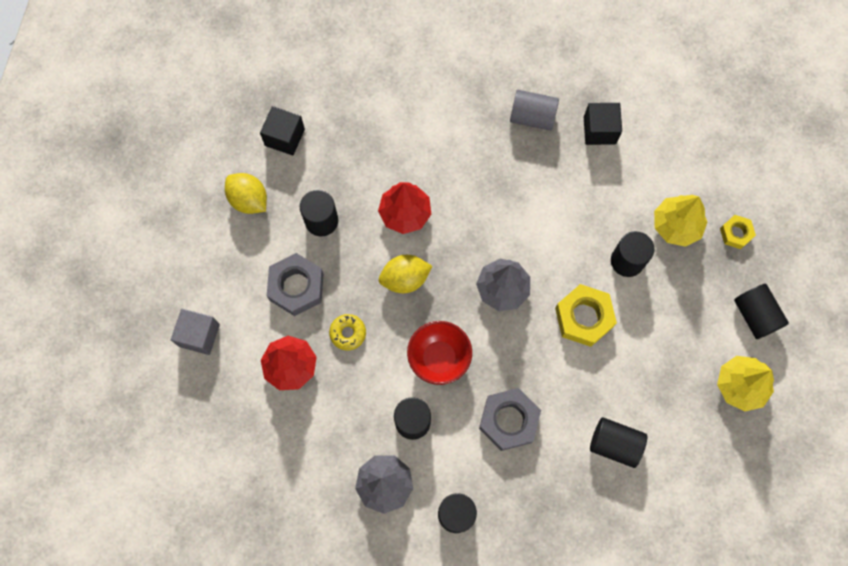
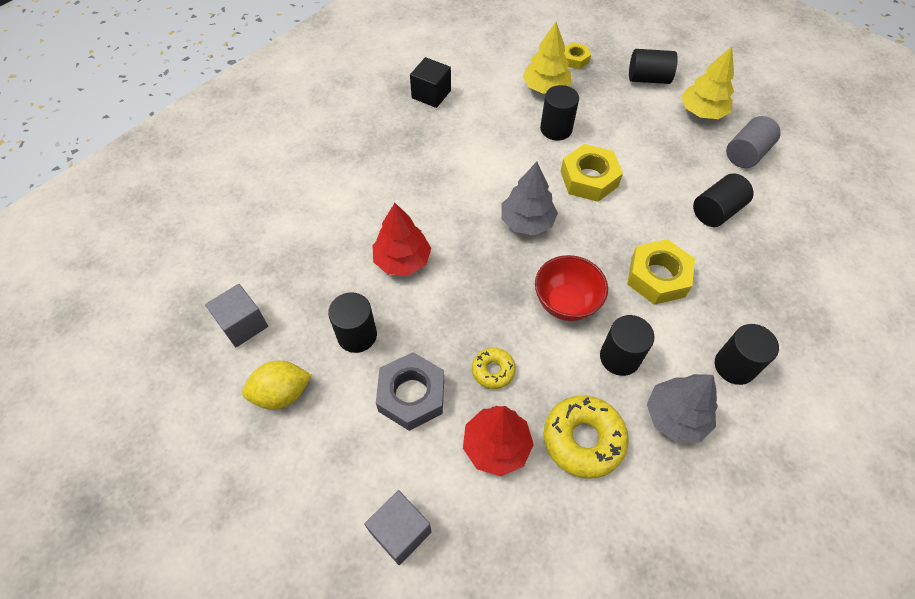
camera: 60 degrees left, 15 degrees down
(285, 137) = (243, 324): black cube -> grey cube
(328, 424) = (583, 439): none -> yellow donut
(405, 279) = (468, 292): yellow lemon -> none
(508, 420) = (657, 277): grey nut -> yellow nut
(532, 117) = (385, 129): grey cylinder -> grey cylinder (746, 154)

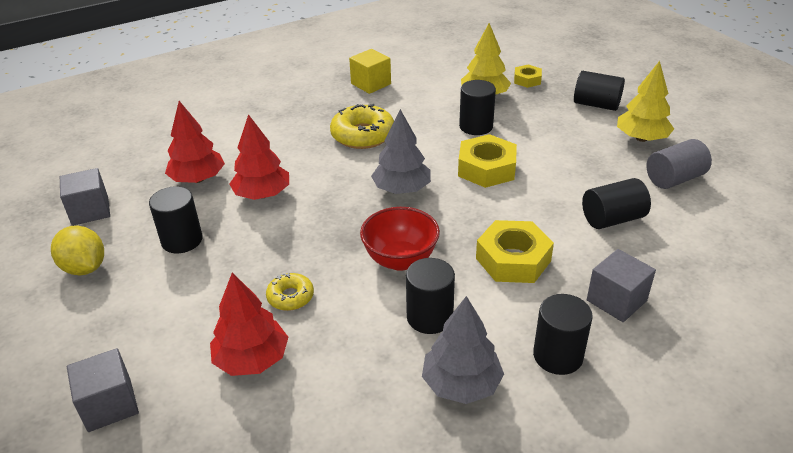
camera: 20 degrees right, 20 degrees down
(282, 394) = (85, 268): yellow lemon -> yellow lemon turned 45 degrees clockwise
(328, 257) = (198, 179): none -> red tree
(411, 395) = (198, 297): grey nut -> none
(431, 94) = (371, 84): black cube -> yellow cube
(583, 439) = (345, 378): yellow donut -> yellow donut (363, 135)
(754, 297) = (616, 300): none -> grey cube

